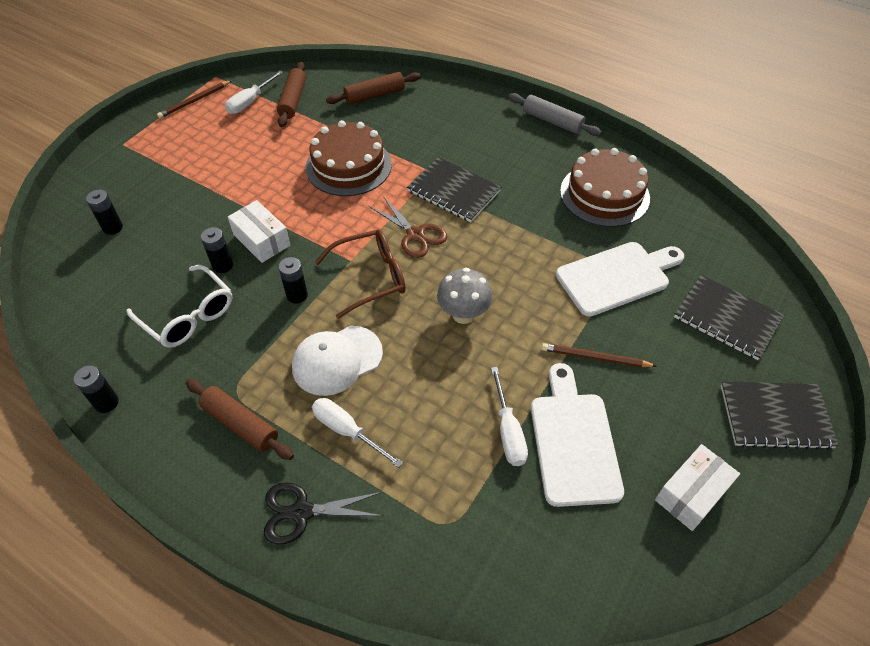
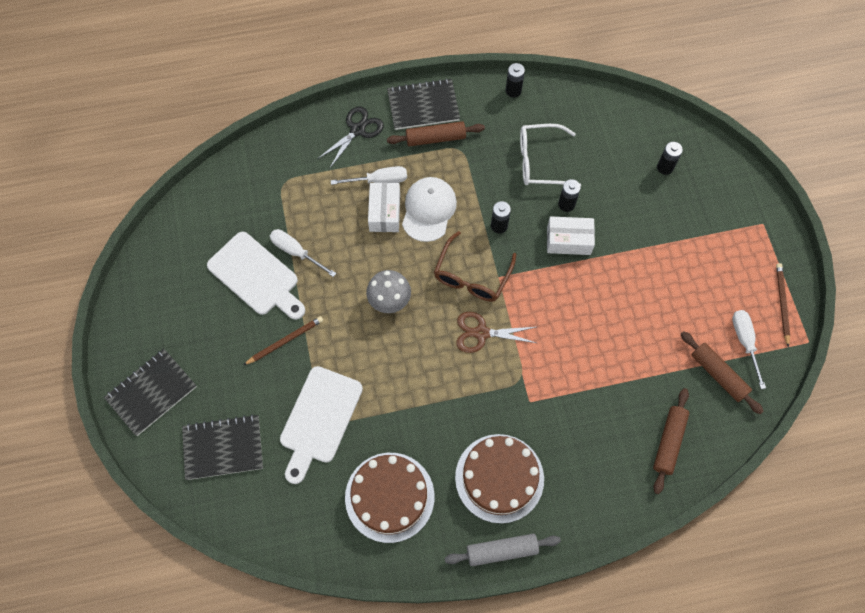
camera: 135 degrees right, 15 degrees up
(348, 166) = (595, 350): brown cake -> brown cake (499, 478)
(453, 191) = (497, 395): black notebook -> black notebook (423, 105)
(691, 493) = (172, 301): white box -> white box (384, 212)

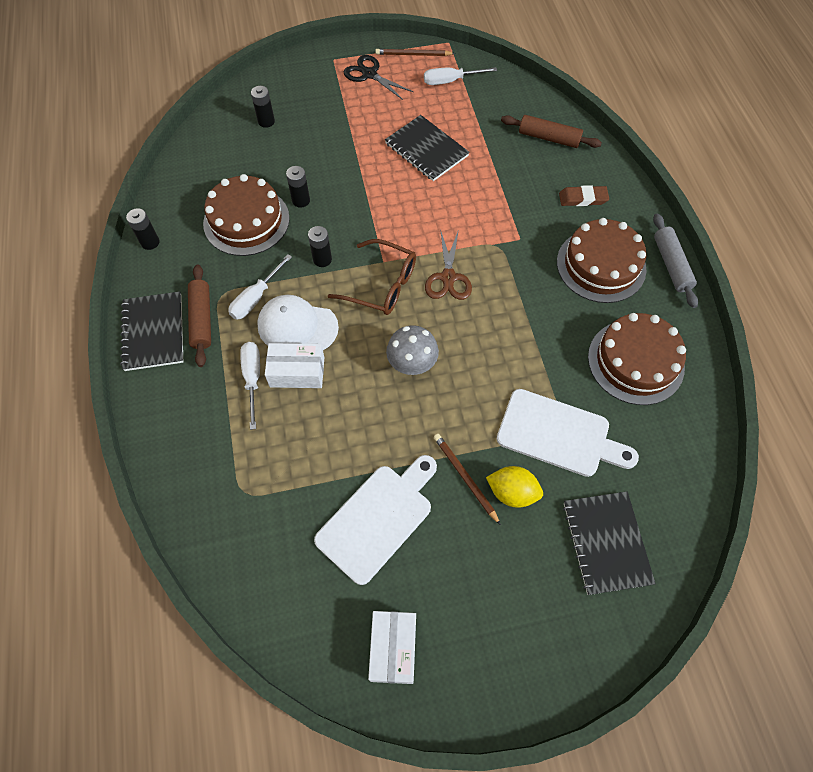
camera: 90 degrees left, 5 degrees down
(151, 392) = (544, 645): black notebook -> black notebook (426, 150)
(270, 377) = (512, 492): none -> yellow lemon
(296, 252) = (345, 471): white screwdriver -> white screwdriver (256, 298)
(357, 130) = (176, 405): black scissors -> black scissors (369, 74)
(540, 161) = (246, 221): white glasses -> brown cake
(568, 240) = (343, 200): white box -> white box (393, 649)
(585, 469) = (582, 198): none -> brown eraser
(718, 374) = (482, 101): brown rolling pin -> none

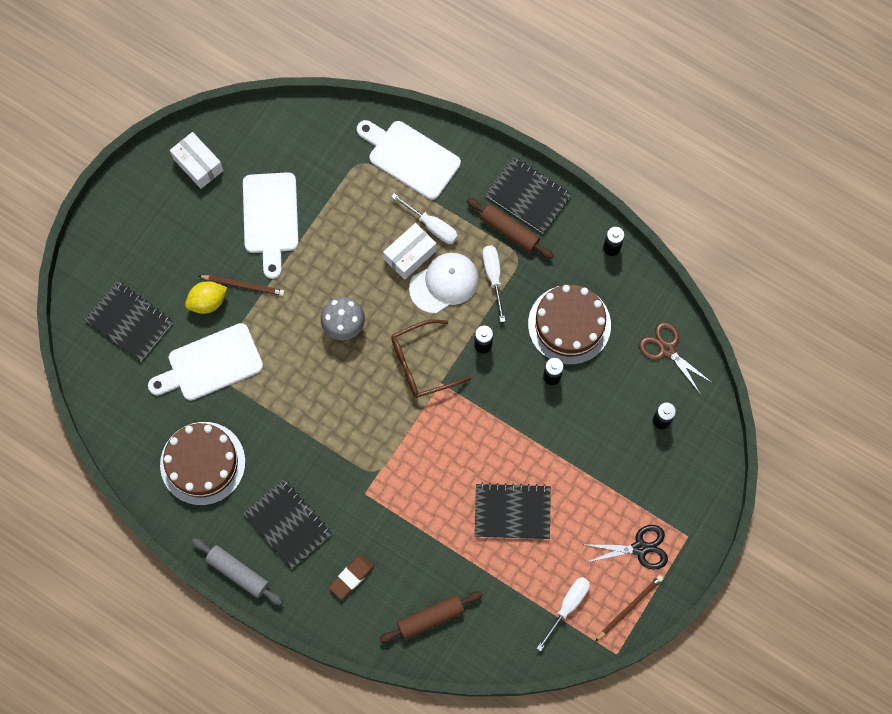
camera: 135 degrees right, 10 degrees up
(199, 454) = (410, 158): none -> white cutting board
(448, 277) = (384, 412): brown scissors -> brown scissors (666, 349)
(601, 265) = (288, 524): brown cake -> black notebook

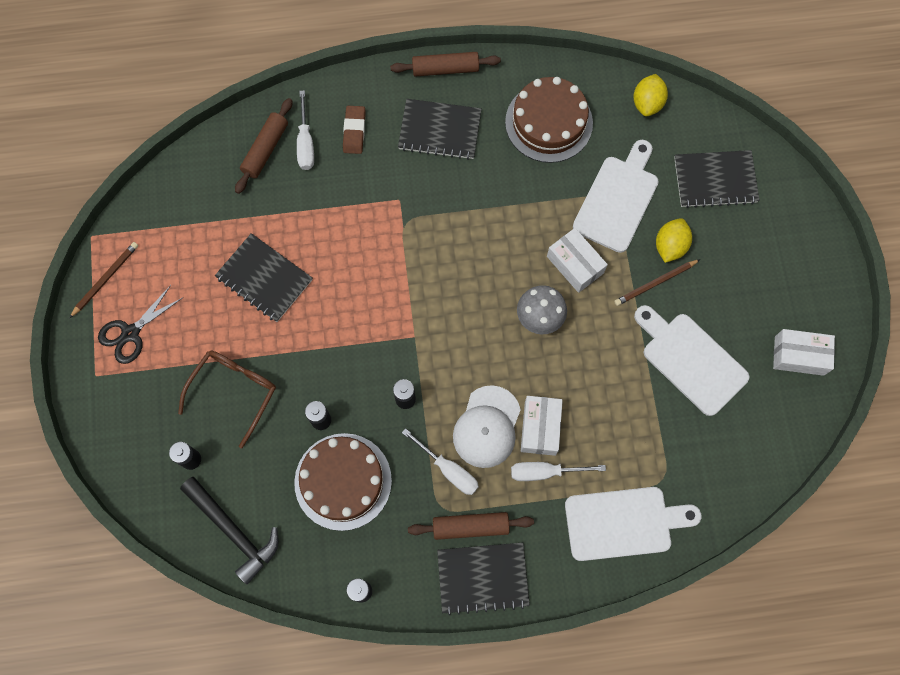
camera: 140 degrees right, 0 degrees up
(117, 418) = (647, 103): none -> yellow lemon
(238, 572) = (445, 69): grey rolling pin -> brown rolling pin
(285, 342) = (575, 264): none -> white box
(422, 364) = (444, 340): brown glasses -> brown glasses (234, 391)
(512, 512) = (264, 279): black notebook -> black notebook turned 75 degrees clockwise
(567, 606) = (159, 241): white screwdriver -> white screwdriver (306, 143)
(629, 607) = (105, 279): brown pencil -> brown pencil turned 150 degrees counterclockwise
(666, 349) = (234, 531): brown scissors -> black hammer

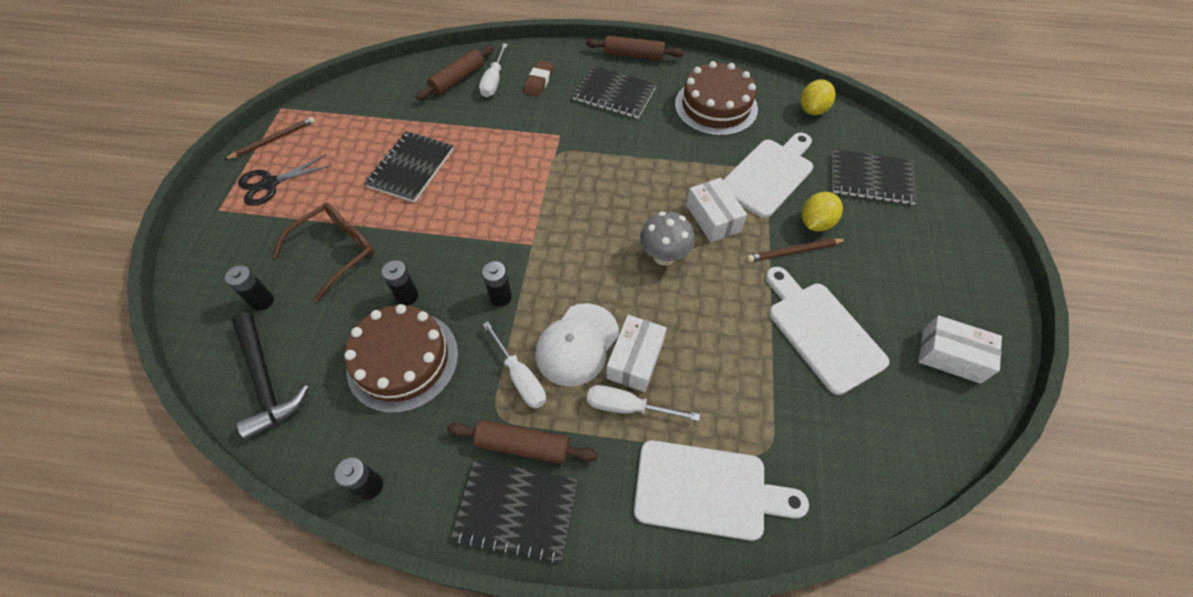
camera: 15 degrees right, 15 degrees down
(264, 279) = (411, 168): black notebook -> black notebook turned 60 degrees clockwise

